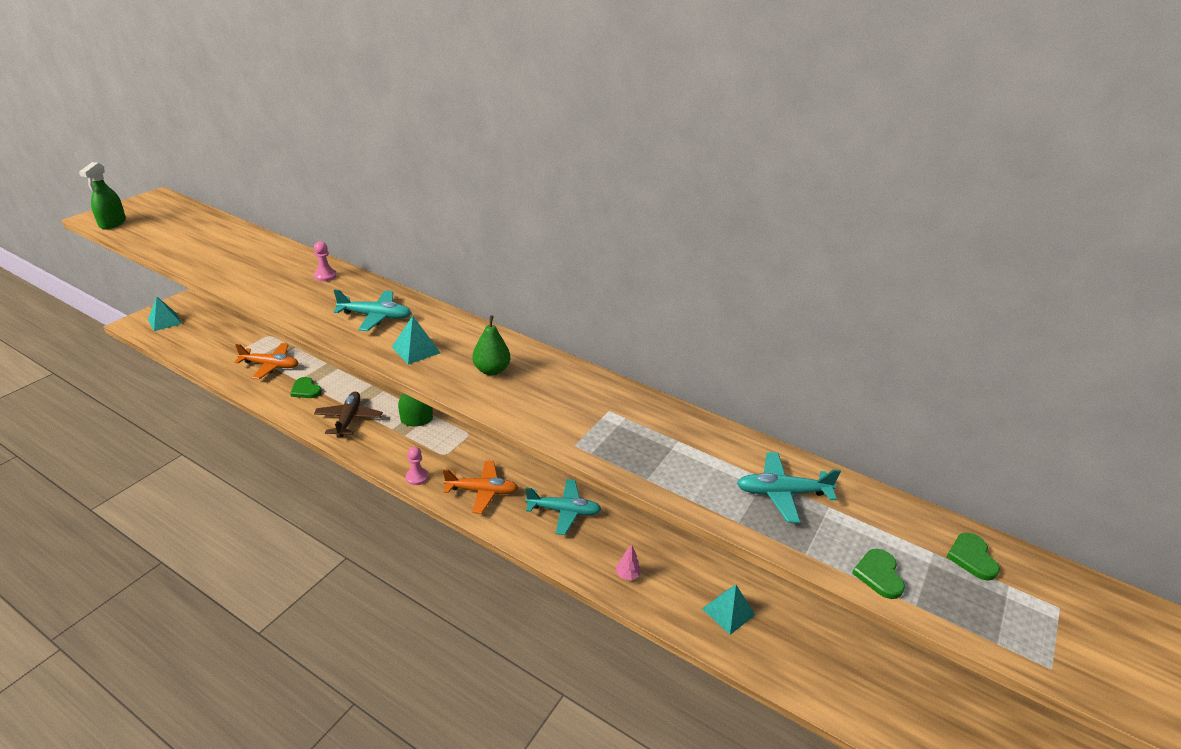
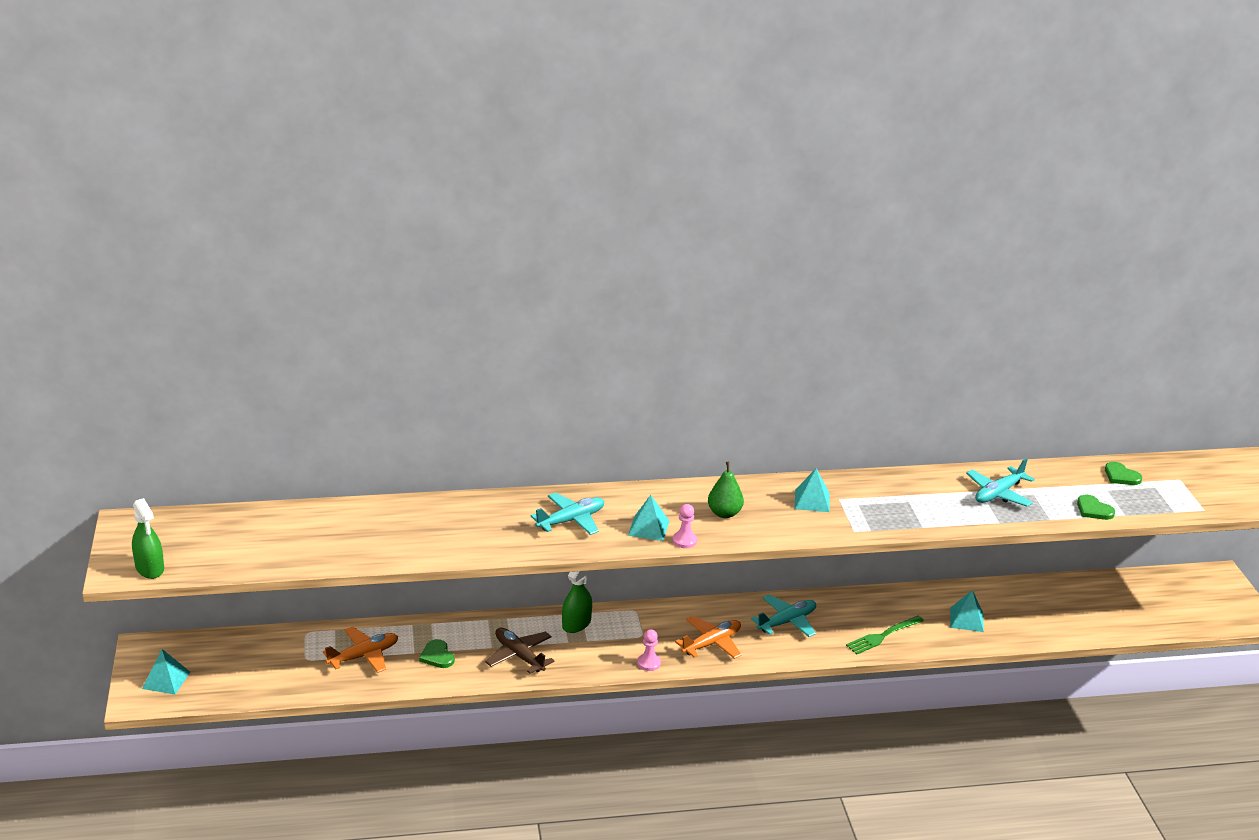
camera: 40 degrees left, 5 degrees down
(306, 390) = (437, 656): green heart -> green heart turned 60 degrees clockwise
(325, 276) = (463, 511): pink pawn -> pink pawn (684, 541)
(581, 399) = (812, 500): none -> turquoise pyramid
(627, 575) = (883, 636): pink tree -> green fork

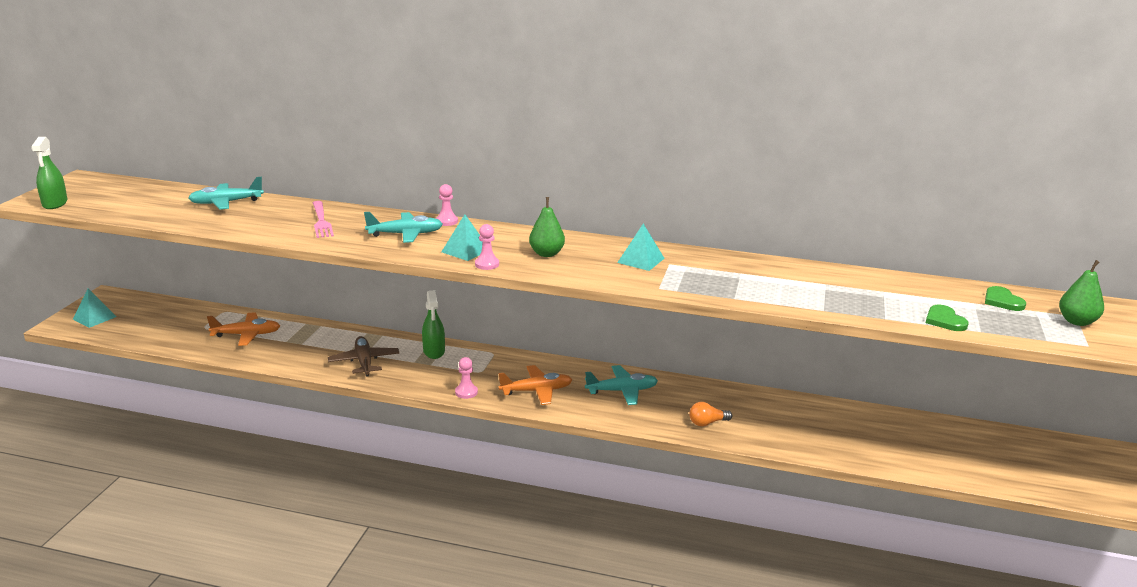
camera: 25 degrees right, 5 degrees down
(437, 656) = (300, 347): green heart -> none
(469, 523) = (321, 221): none -> pink fork
(576, 624) = (434, 351): green spray bottle -> green spray bottle turned 105 degrees clockwise
(592, 493) = (446, 221): none -> pink pawn
(883, 636) = (707, 423): green fork -> orange light bulb
(966, 619) = (807, 429): turquoise pyramid -> none
(998, 493) = (844, 289): turquoise plane -> turquoise plane (226, 203)
(1184, 485) = (1077, 321): none -> green pear

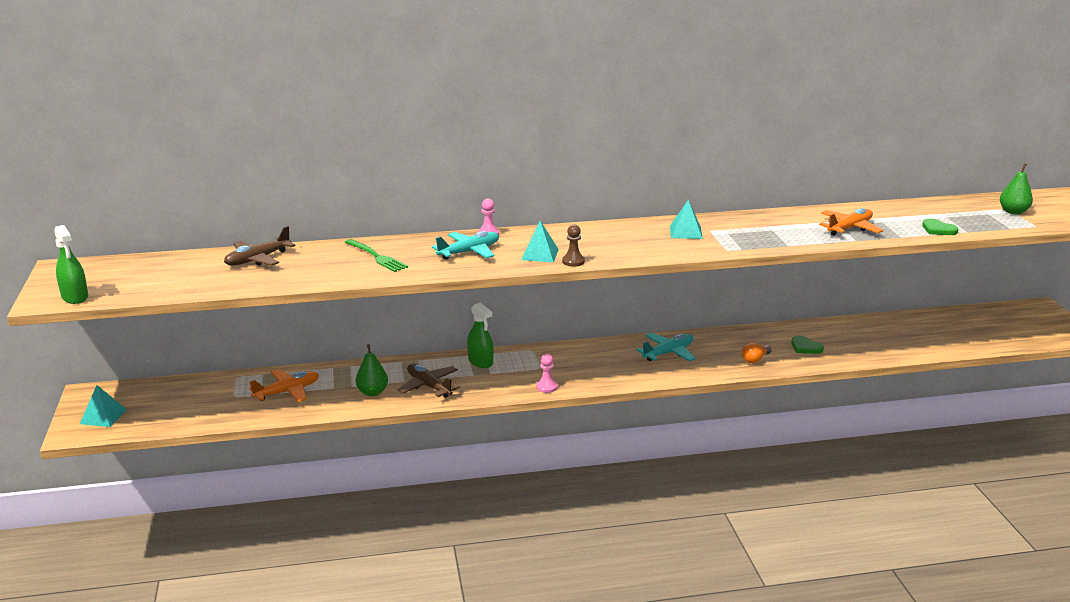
camera: 25 degrees left, 0 degrees up
(226, 203) = (258, 259): turquoise plane -> brown plane
(321, 221) = (376, 257): pink fork -> green fork
(487, 264) = (573, 261): pink pawn -> brown pawn
(536, 391) = (602, 371): orange plane -> orange plane (849, 228)
(546, 254) = (608, 243): green pear -> green pear (372, 392)
(1002, 301) = (956, 208): green heart -> green heart (805, 347)

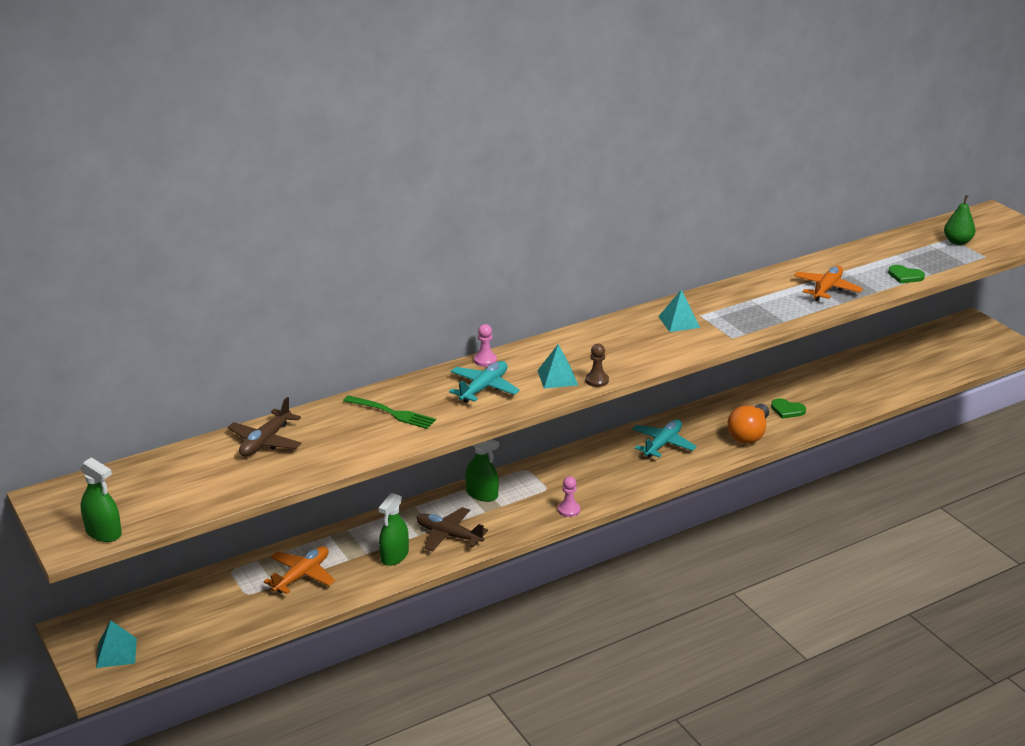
camera: 20 degrees left, 5 degrees up
(372, 392) = (394, 556): green pear -> green spray bottle
(755, 359) = (749, 434): orange light bulb -> orange light bulb, size x1.75

